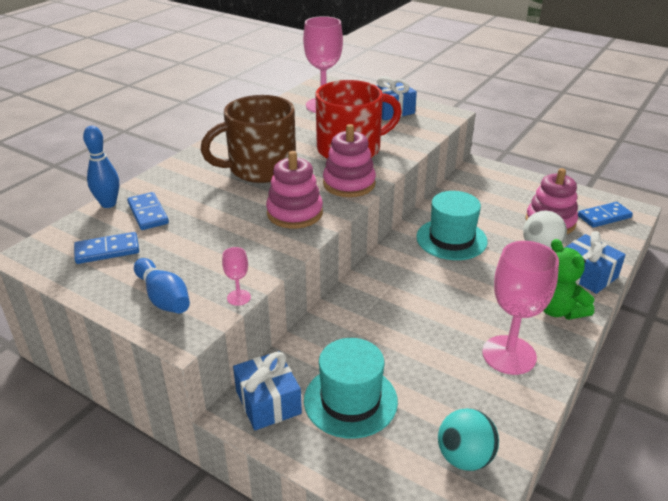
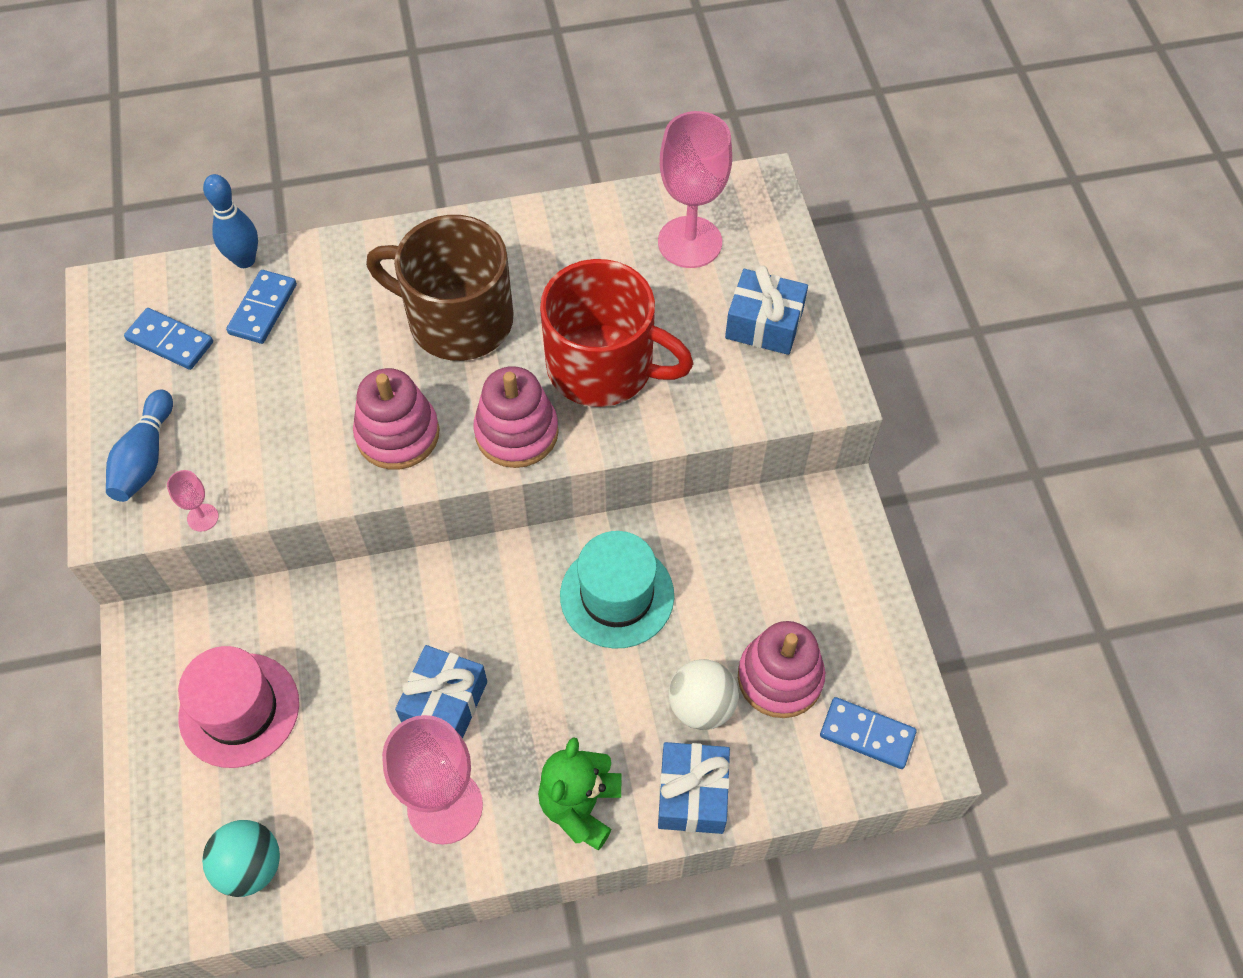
camera: 45 degrees right, 25 degrees up
(268, 402) = (175, 642): blue gift -> blue gift (445, 703)
(350, 400) = (239, 710): turquoise hat -> pink hat

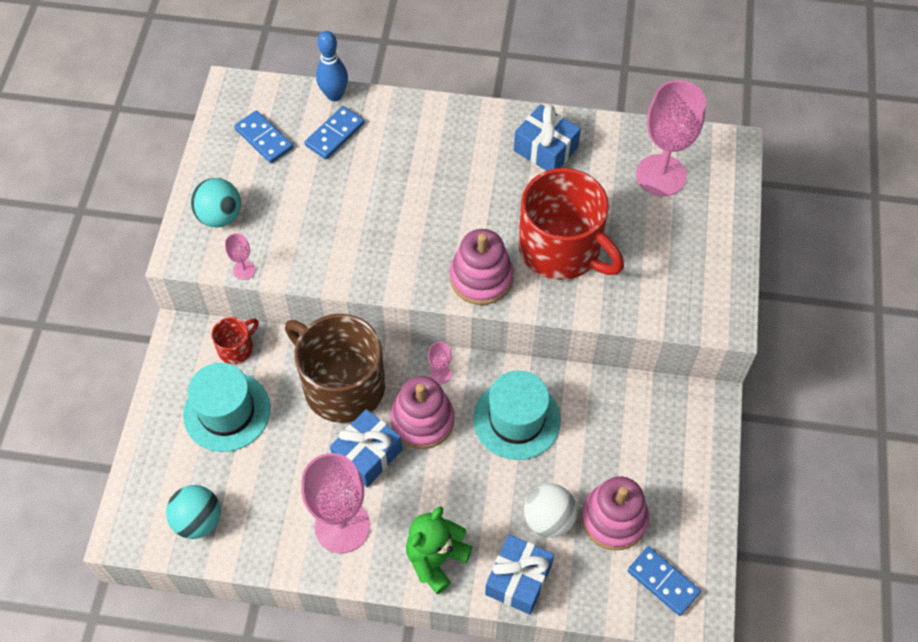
camera: 20 degrees right, 0 degrees up
(145, 457) = (220, 216): blue bowling pin -> turquoise ball
(223, 623) = (236, 348): none -> red mug
(239, 710) = (227, 412): pink hat -> turquoise hat
(397, 434) = (397, 253): pink stacking toy -> pink stacking toy (422, 420)
(458, 319) = (469, 183): brown mug -> brown mug (342, 385)
(501, 571) = (440, 374): none -> pink goblet
(764, 324) = (693, 254): blue gift -> blue gift (545, 149)

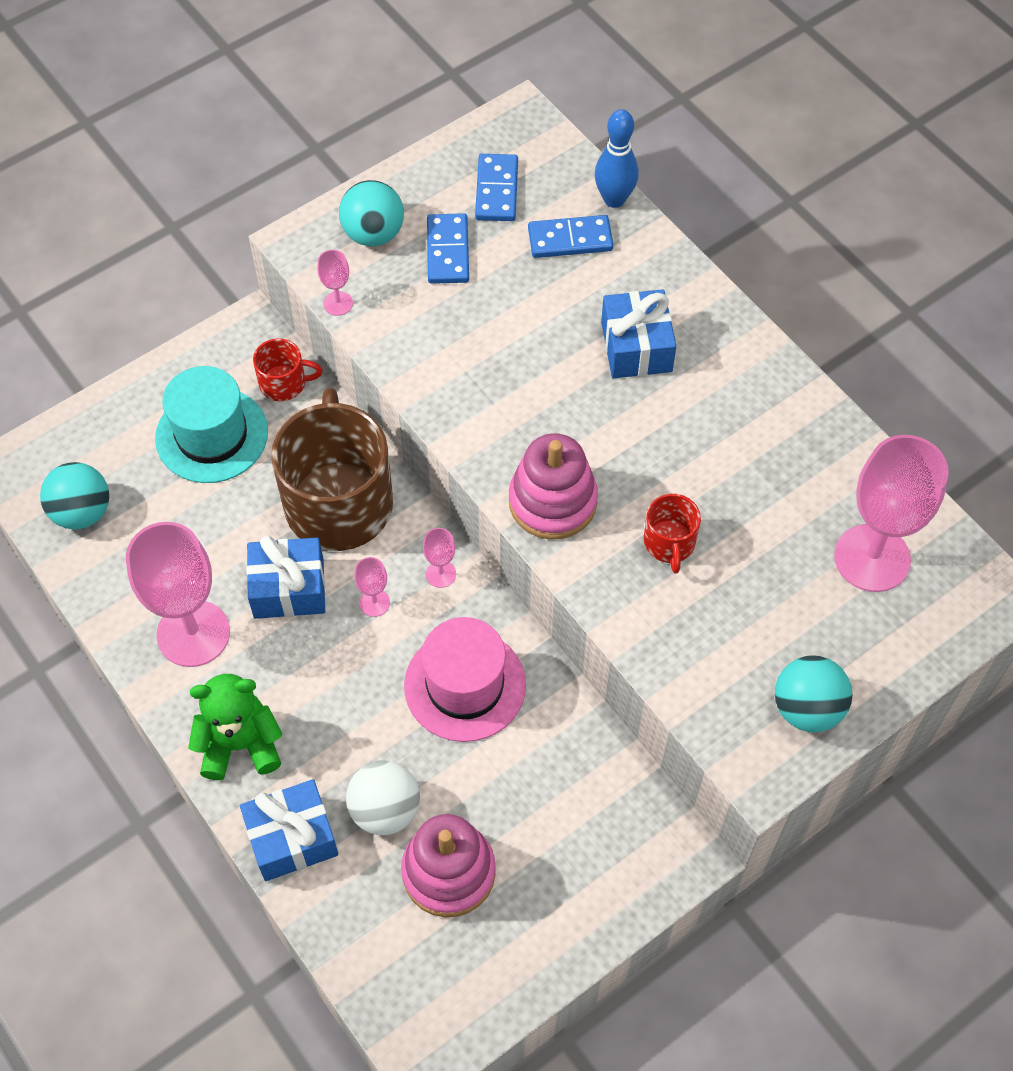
camera: 45 degrees right, 0 degrees up
(422, 420) = (374, 603): pink stacking toy -> pink goblet
(516, 419) = (465, 685): turquoise hat -> pink hat
(545, 149) = (773, 426): blue gift -> blue gift (636, 347)
(561, 249) = (669, 543): red mug -> red mug, size x0.44
(663, 582) = (425, 980): blue domino -> blue domino (447, 251)
(712, 273) = (807, 708): none -> turquoise ball

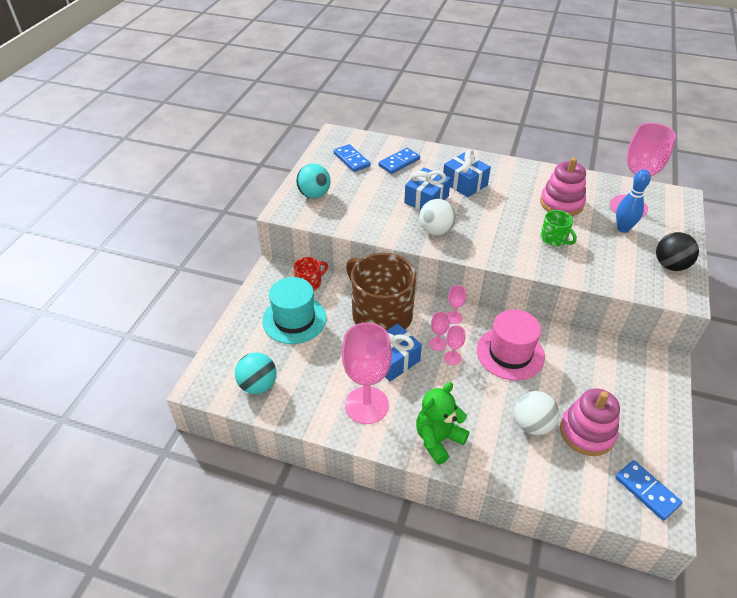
camera: 35 degrees left, 15 degrees down
(292, 838) = (505, 465): blue gift -> blue gift (426, 199)
(338, 303) = (324, 224): pink goblet -> pink goblet (452, 358)
(447, 251) = (353, 187): blue domino -> blue domino (646, 491)
(495, 415) = (436, 231): none -> white ball
(552, 501) = (493, 248): pink stacking toy -> pink stacking toy (561, 203)
(614, 199) = (402, 144): blue bowling pin -> blue bowling pin (623, 228)
(669, 543) = (554, 239): red mug -> green mug
(807, 708) = (670, 265): turquoise ball -> black ball

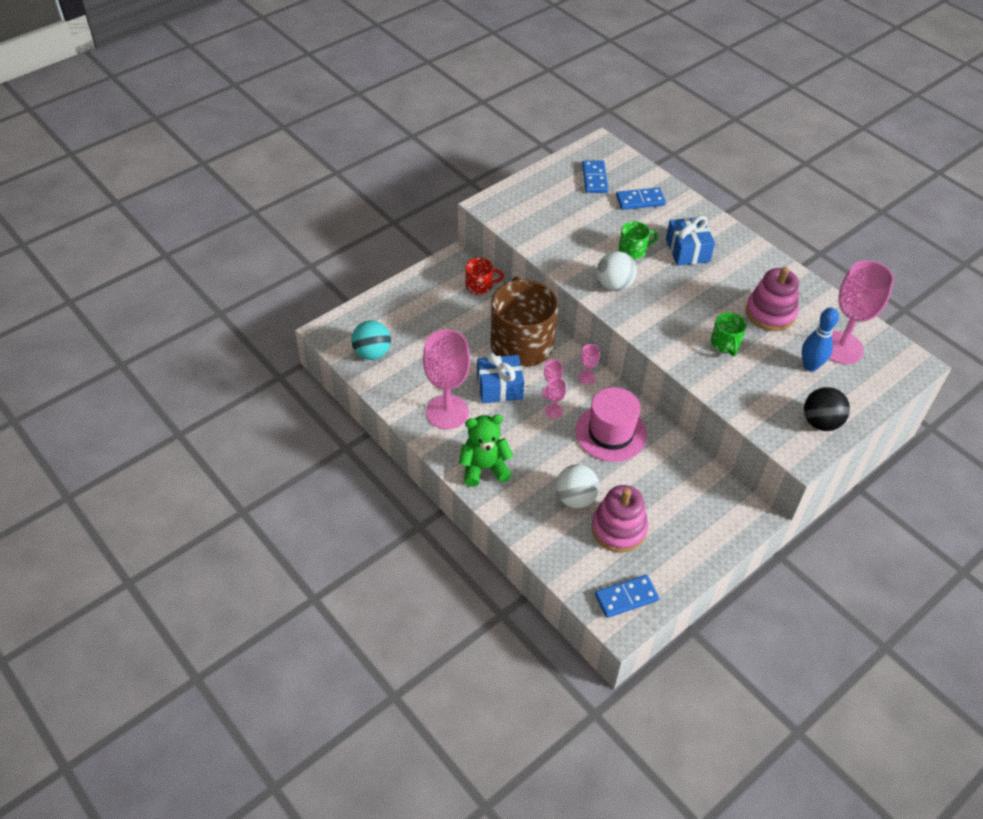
camera: 30 degrees right, 5 degrees up
(294, 319) = (442, 312): turquoise hat -> none
(314, 195) = (529, 200): turquoise ball -> none
(426, 199) = (633, 250): blue gift -> green mug
(646, 491) = (626, 597): blue domino -> blue domino turned 75 degrees clockwise

